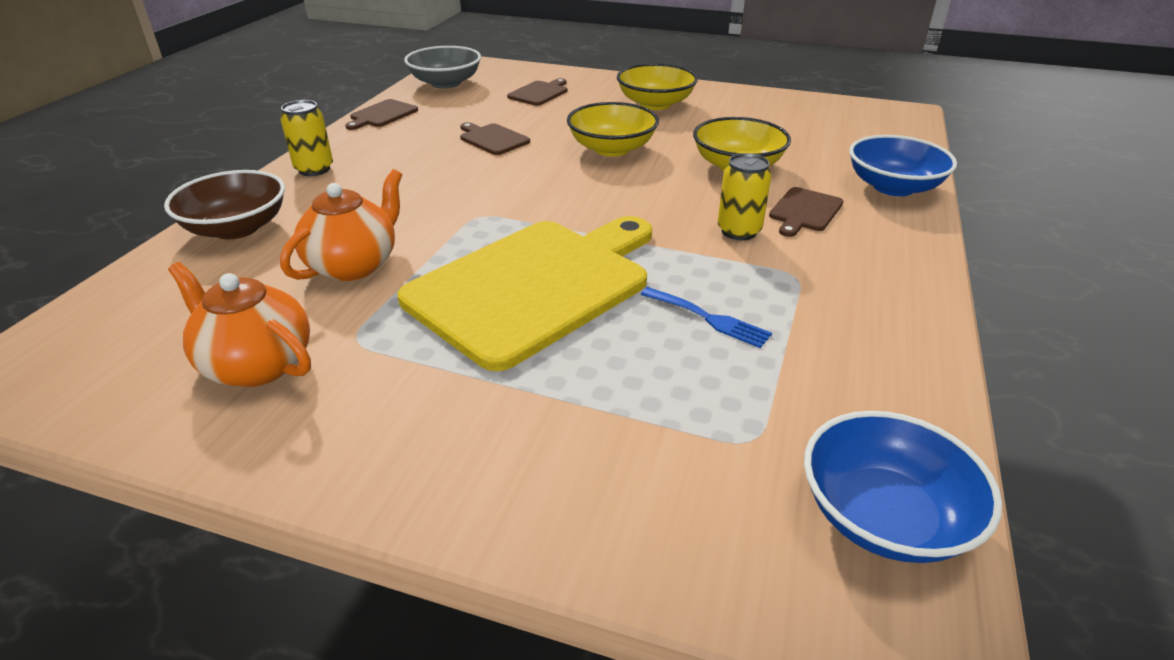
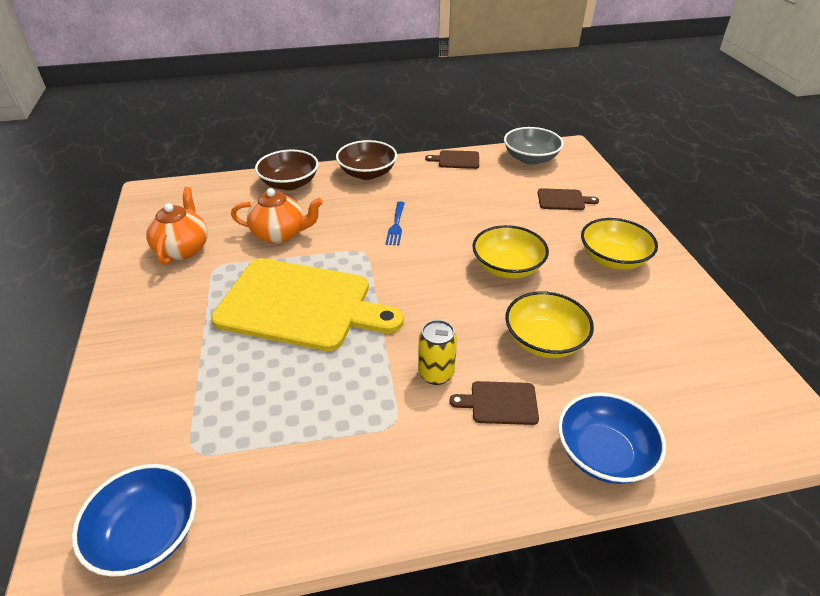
camera: 60 degrees right, 5 degrees up
(314, 169) = (367, 173): yellow can -> brown bowl
(492, 139) = (467, 212): brown cutting board -> none
(709, 318) = (310, 393): blue fork -> blue fork (396, 225)

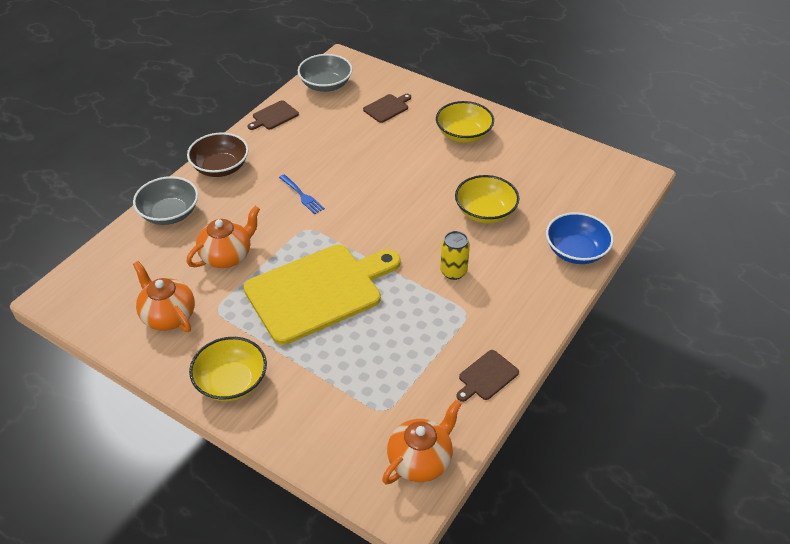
camera: 45 degrees left, 5 degrees up
(147, 534) = (420, 460): blue bowl -> orange teapot
(289, 183) = (169, 213): brown bowl -> grey bowl
(500, 403) = (503, 262): brown cutting board -> brown cutting board (486, 376)
(507, 267) = (411, 179): yellow bowl -> yellow bowl (231, 382)

